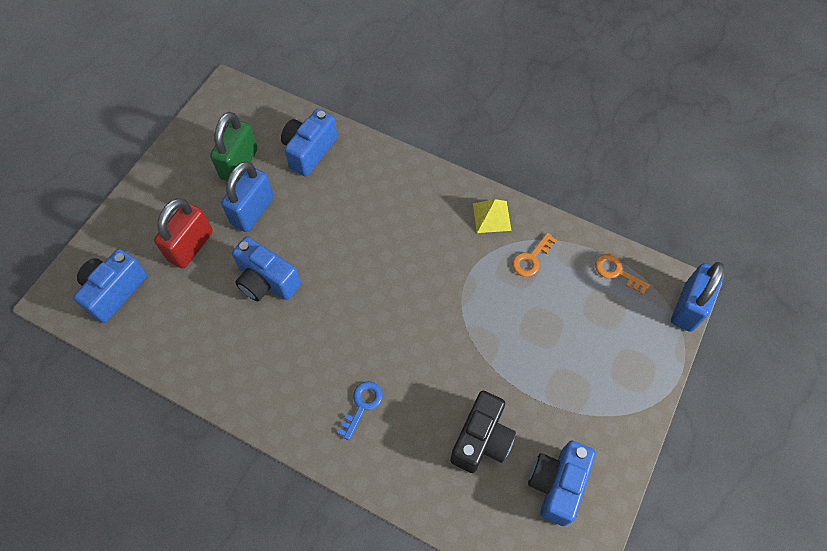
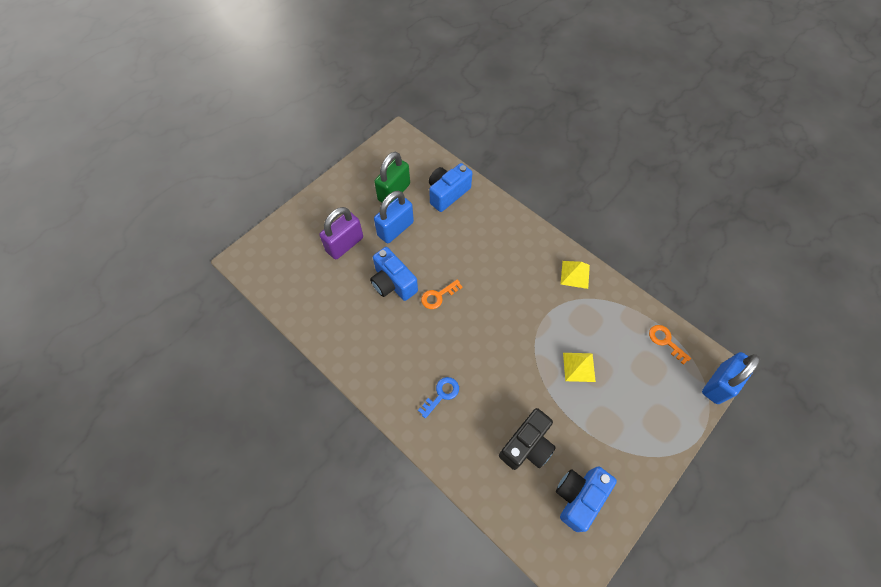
camera: 15 degrees right, 0 degrees up
(114, 291) = (283, 264): blue camera -> none
(191, 246) = (344, 244): red padlock -> purple padlock
(522, 328) = (579, 367): none -> yellow pyramid
(531, 258) = (599, 314): orange key -> orange key (438, 296)

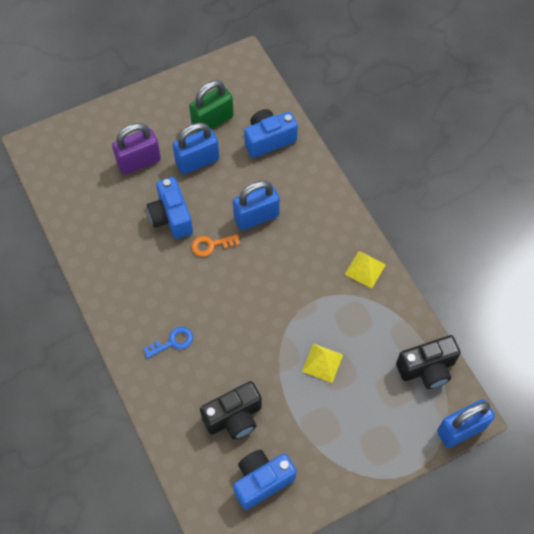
camera: 20 degrees right, 0 degrees up
(466, 260) = (256, 217): none -> blue padlock
(665, 341) = (427, 369): orange key -> black camera

